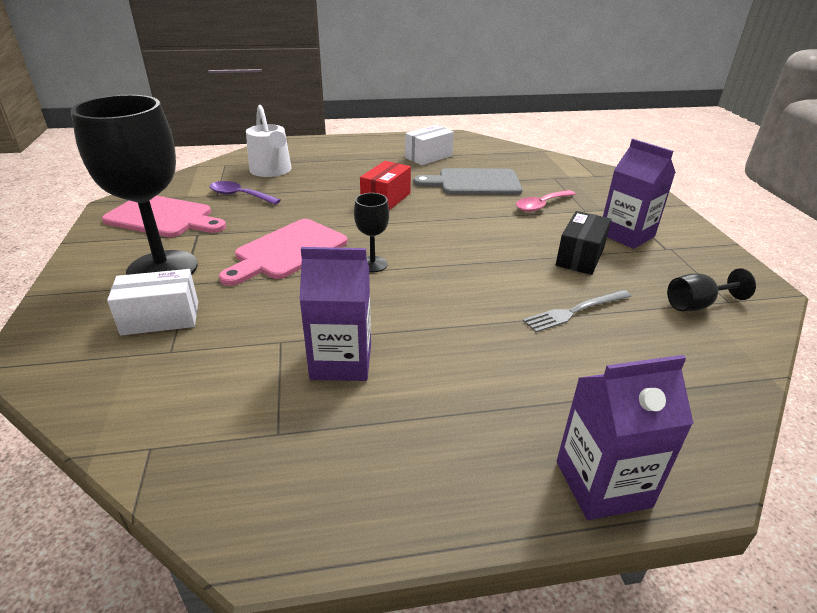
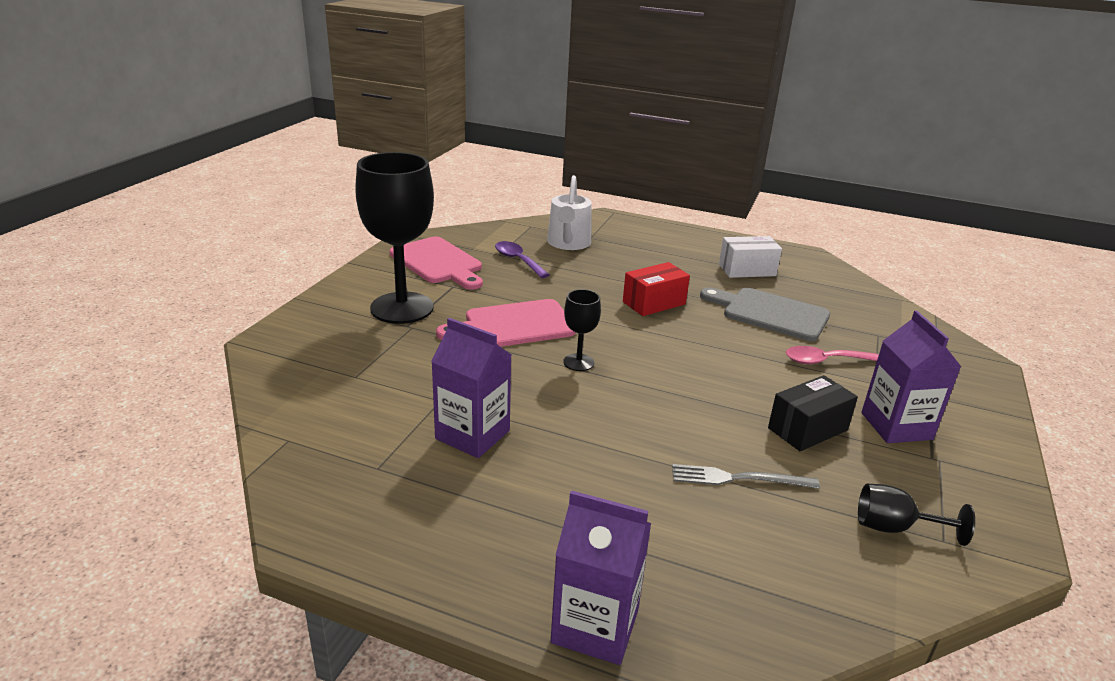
camera: 30 degrees right, 5 degrees down
(160, 318) = (369, 348): white box -> none

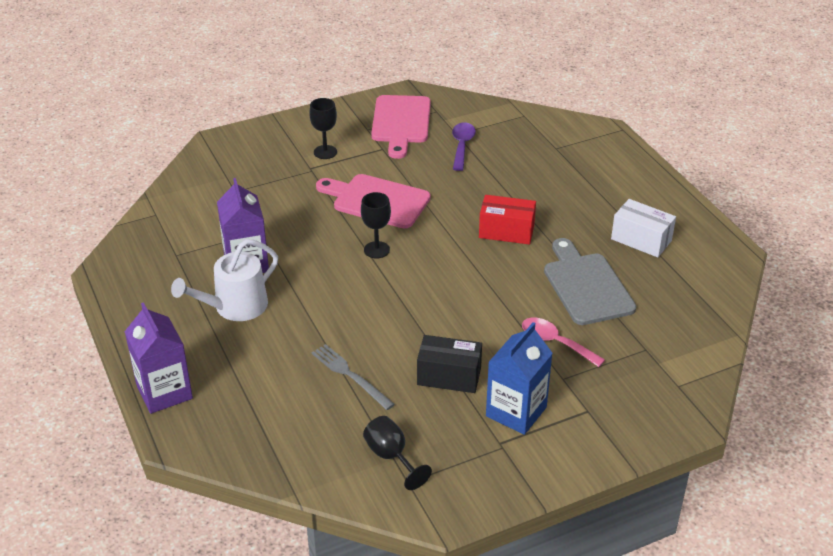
camera: 45 degrees right, 10 degrees up
(402, 308) = (325, 152): black goblet -> black goblet, size x0.45
(568, 243) = (528, 146): white watering can -> white watering can (235, 307)
(896, 426) = (516, 412): purple carton -> blue carton

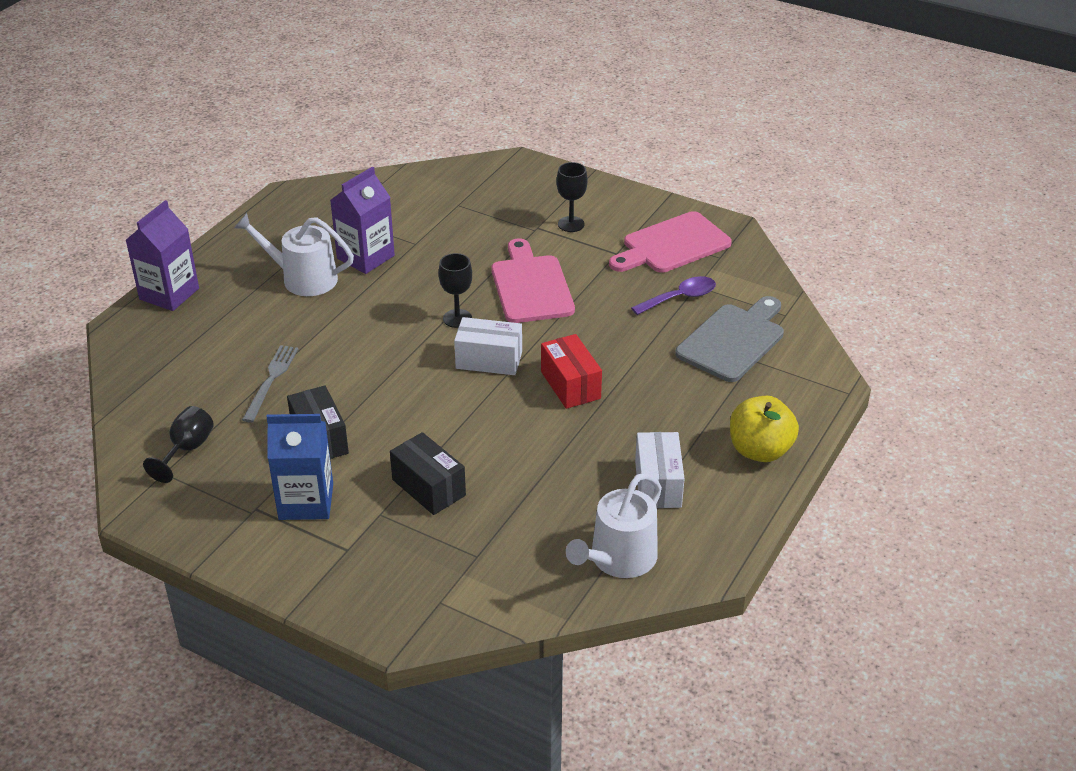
camera: 55 degrees right, 0 degrees up
(441, 255) = (489, 360): none -> white box
(555, 342) = (429, 487): pink spoon -> black box
(586, 286) = (538, 474): grey cutting board -> grey cutting board (733, 340)
(645, 186) = (760, 450): none -> yellow apple
(698, 287) = (619, 559): none -> white watering can

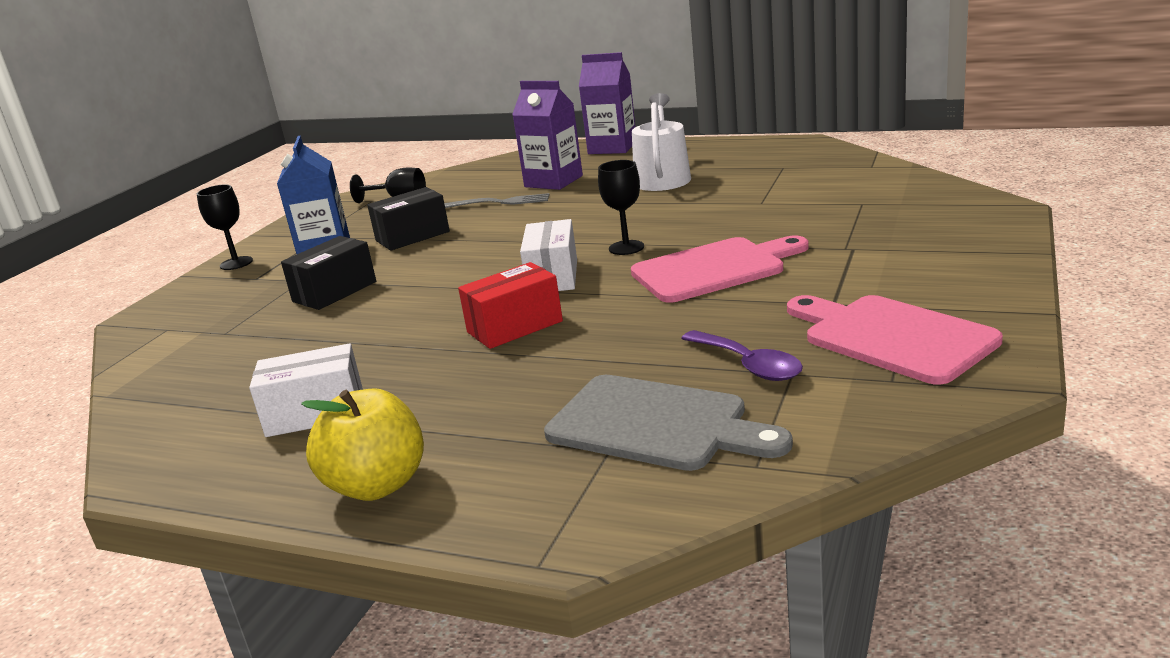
camera: 85 degrees right, 15 degrees down
(365, 257) = (717, 190): purple carton -> purple carton (553, 181)
(571, 224) = (880, 264): black goblet -> black goblet (236, 263)
(619, 559) = (186, 410): white watering can -> none

